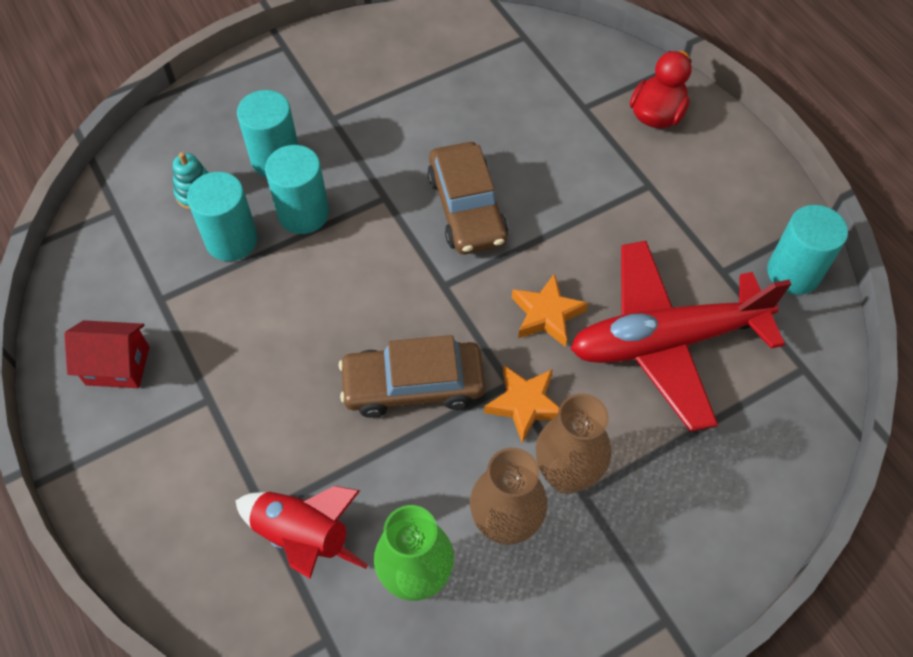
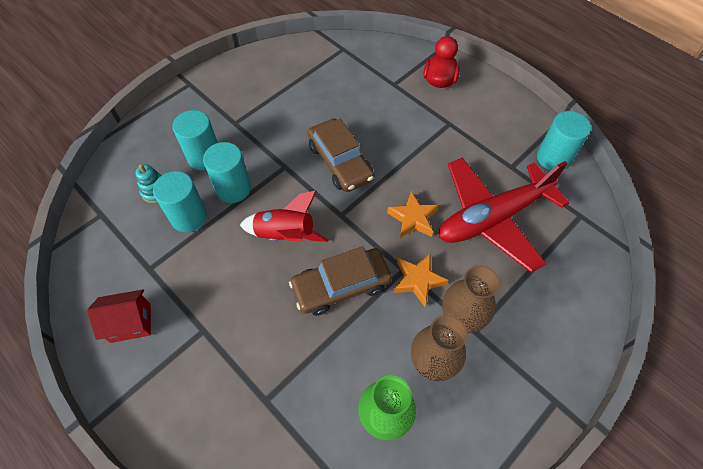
camera: 15 degrees left, 0 degrees up
(303, 536) = (297, 410): red rocket -> red rocket (285, 235)

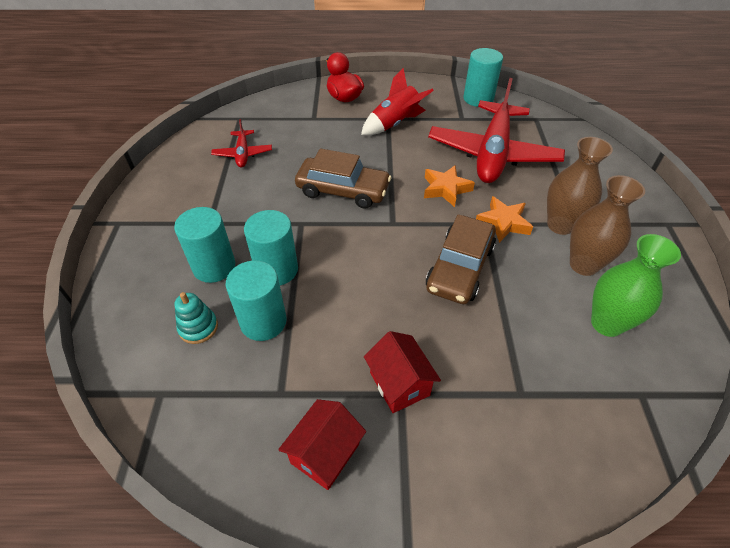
camera: 45 degrees left, 10 degrees down
(210, 324) = (399, 384): none -> red house
(285, 235) = (369, 268): red rocket -> red rocket (395, 124)
(311, 82) = (243, 154): none -> red plane

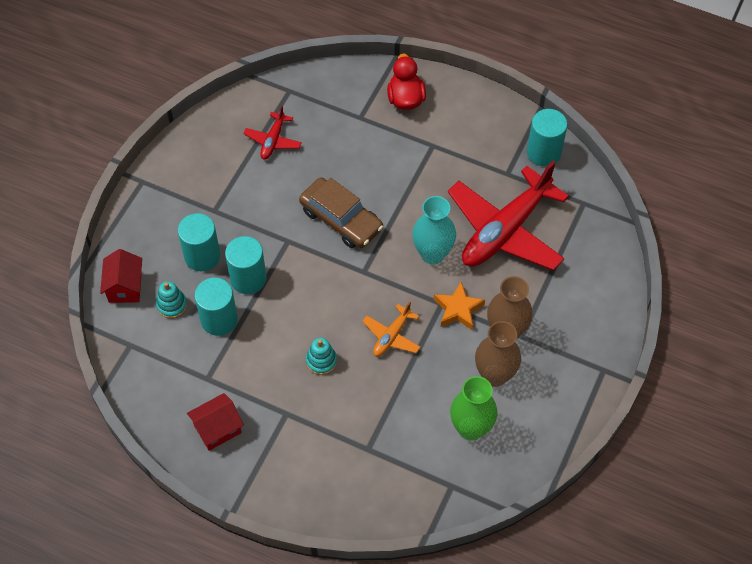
camera: 25 degrees right, 10 degrees up
(395, 124) = (435, 155): red rocket -> none
(399, 384) = (290, 406): red house -> red house (125, 287)
(404, 319) = (321, 361): none -> turquoise stacking toy
(445, 189) = (432, 254): orange star -> turquoise vase
(459, 267) = (392, 336): brown car -> orange plane

